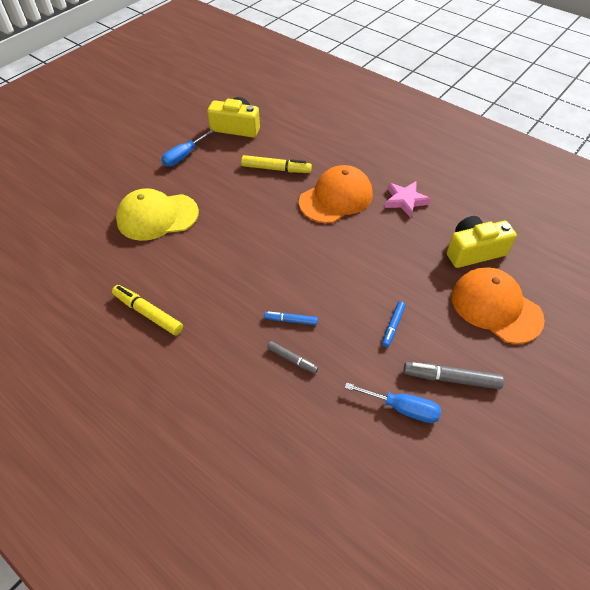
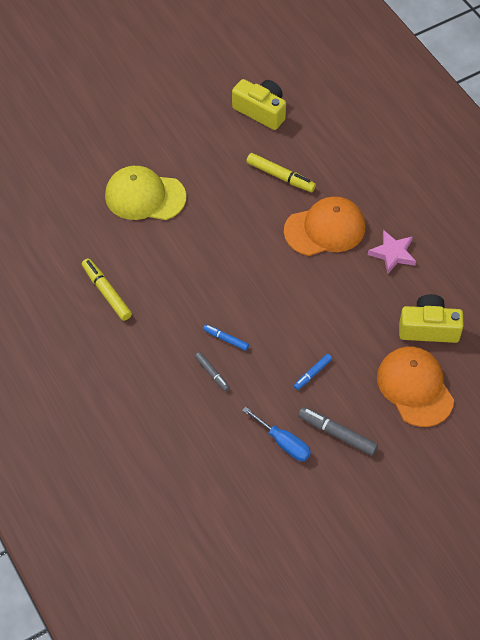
camera: 20 degrees right, 5 degrees up
(184, 156) = (193, 132): blue screwdriver -> none

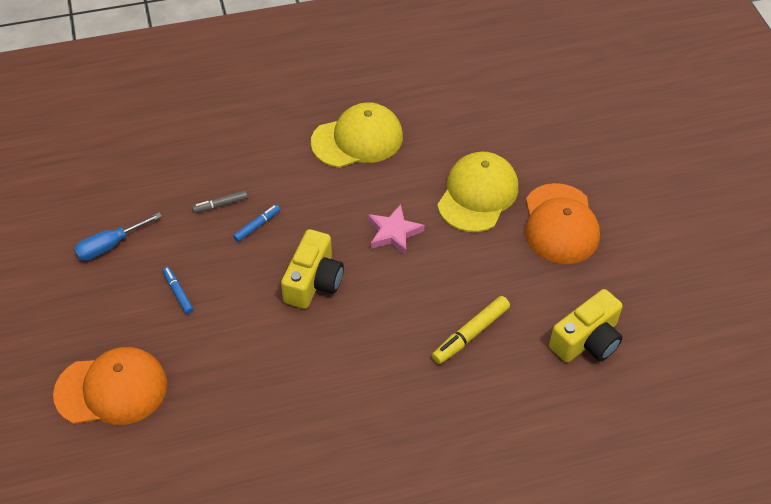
camera: 105 degrees right, 5 degrees down
(106, 293) = (357, 139): yellow marker -> yellow cap
(325, 229) = (373, 360): orange cap -> orange cap (560, 224)
(337, 434) = (94, 295): grey marker -> none
(392, 253) = (308, 425): pink star -> pink star (394, 233)
(428, 328) = (183, 431): yellow camera -> yellow camera (313, 281)

